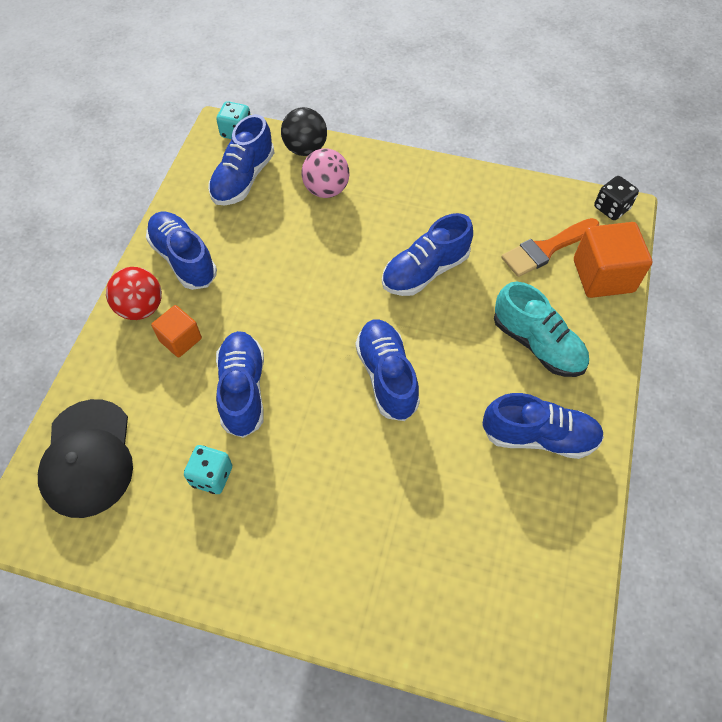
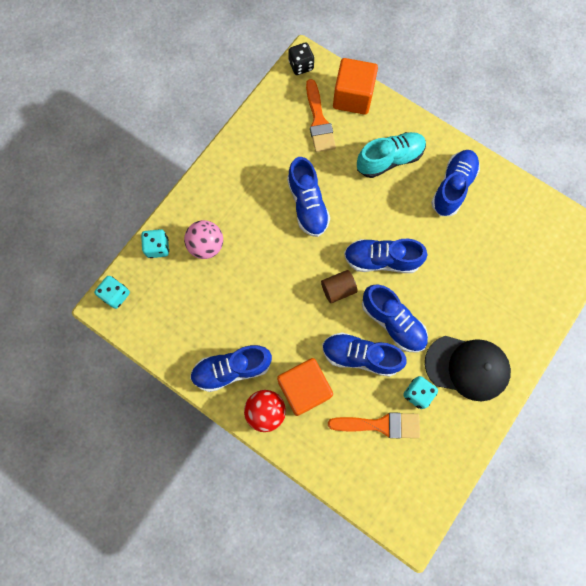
camera: 70 degrees left, 15 degrees up
(88, 458) = (378, 474): black cap -> black cap (467, 367)
(155, 441) = (380, 425): none -> orange brush
(180, 339) = (304, 389): orange cube -> orange cube, size x1.69
(243, 178) = (169, 303): blue shoe -> blue shoe (392, 322)
(305, 149) = (158, 247): black ball -> turquoise dice
(325, 337) = (338, 289): none -> brown cylinder

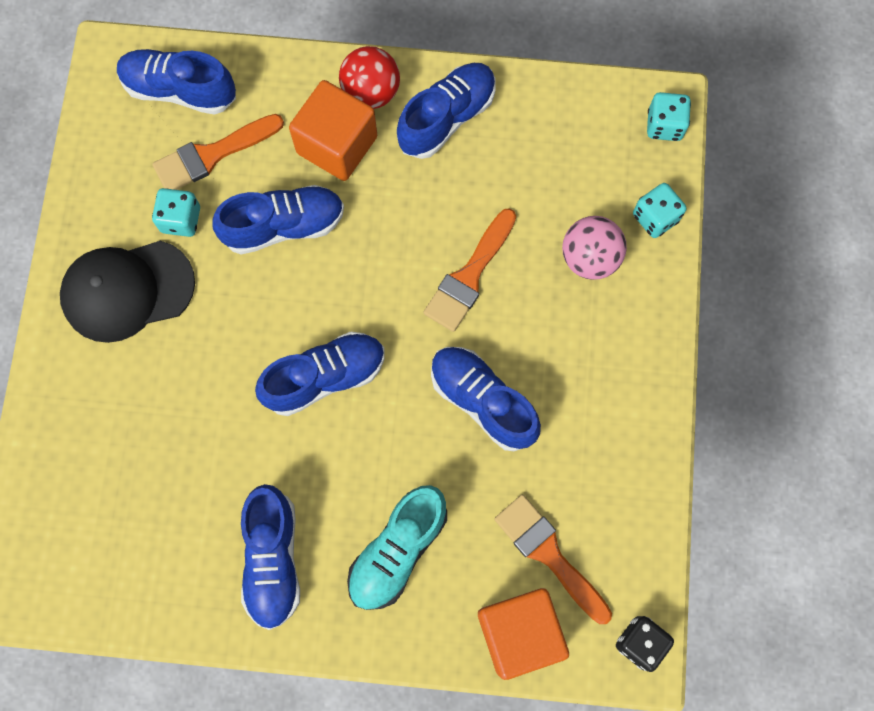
camera: 150 degrees right, 0 degrees up
(275, 271) = (469, 276): none -> orange brush
(338, 289) = (365, 299): brown cylinder -> none
(392, 322) = (262, 296): blue shoe -> blue shoe (180, 90)

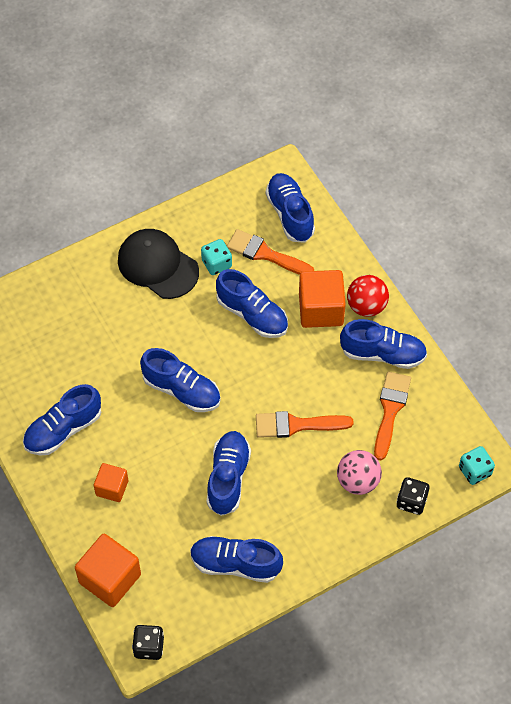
camera: 55 degrees right, 15 degrees down
(398, 550) = (112, 488): turquoise shoe -> orange cube
(549, 554) = (165, 567): orange brush -> orange brush (390, 410)
(601, 468) = (235, 564): none -> blue shoe
(655, 218) = (411, 501): turquoise dice -> black dice

